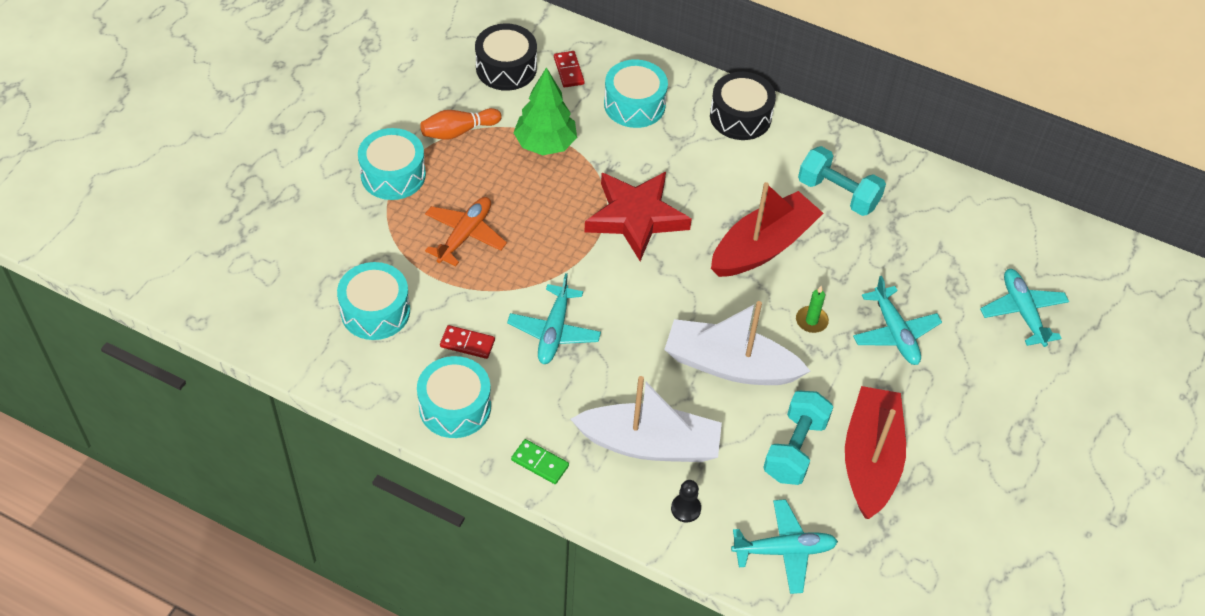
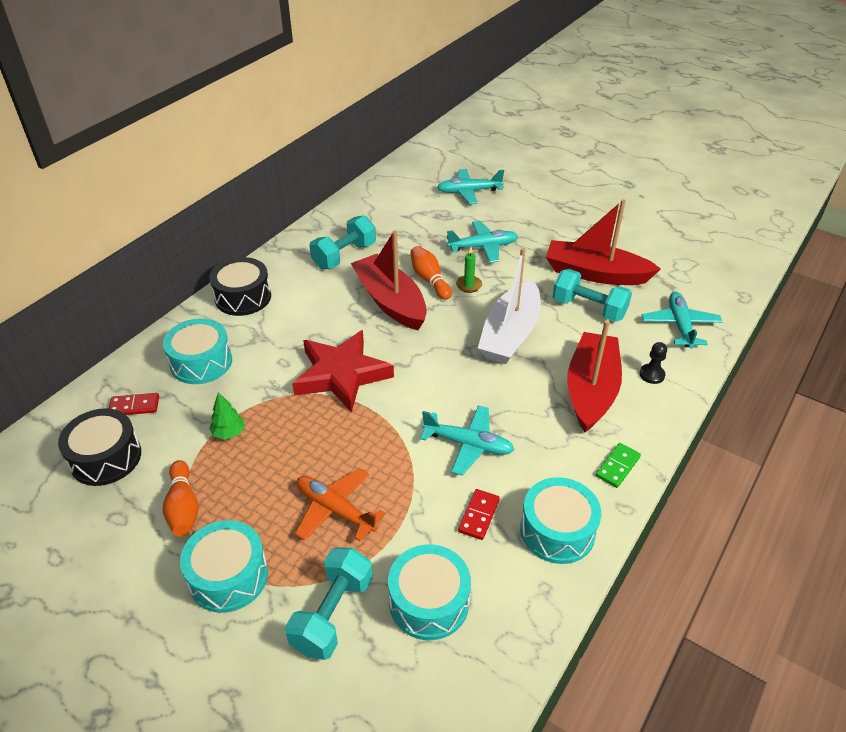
camera: 80 degrees left, 10 degrees down
(361, 247) = (333, 614): none -> turquoise dumbbell
(545, 144) = (229, 433): green tree -> green tree, size x0.52
(650, 444) = (591, 390): white boat -> red boat
(813, 281) = (429, 280): none -> orange bowling pin

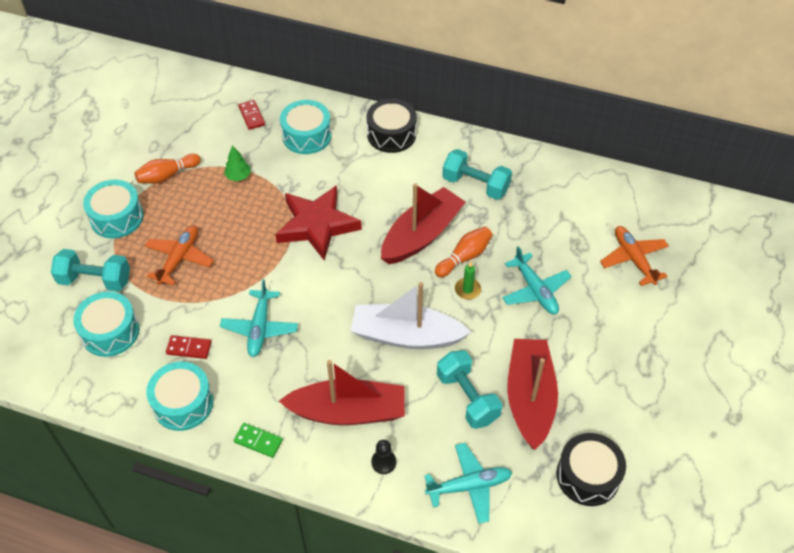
camera: 75 degrees right, 10 degrees up
(106, 458) = (201, 120): black drum -> black drum (588, 476)
(468, 192) = (633, 259): turquoise plane -> orange plane
(589, 309) = (467, 398): turquoise dumbbell -> turquoise dumbbell turned 45 degrees counterclockwise

